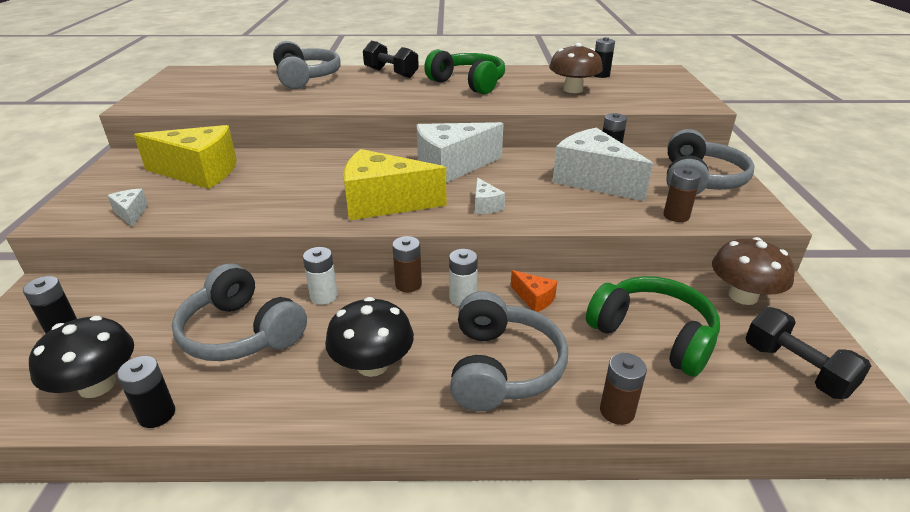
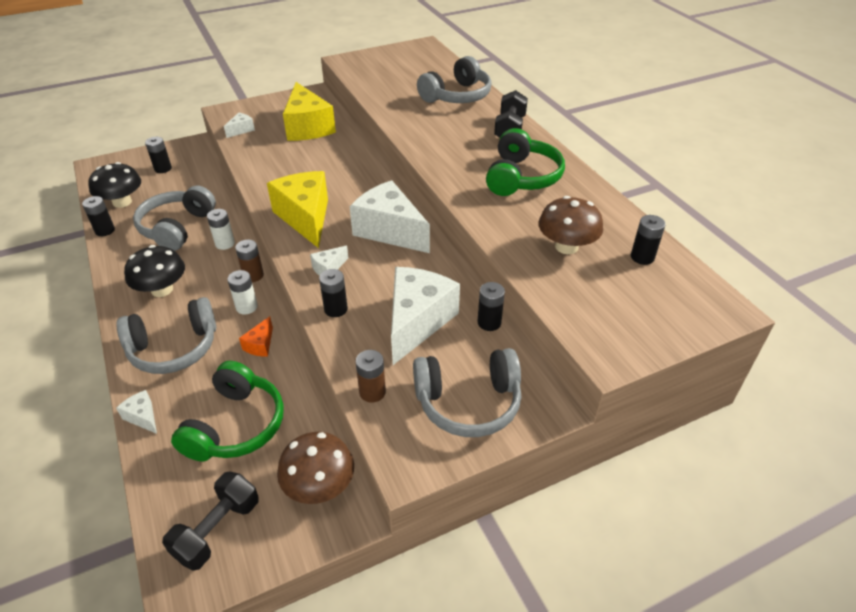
camera: 65 degrees right, 10 degrees up
(553, 213) = (335, 309): none -> black battery
(617, 411) = (142, 417): brown battery -> white cheese

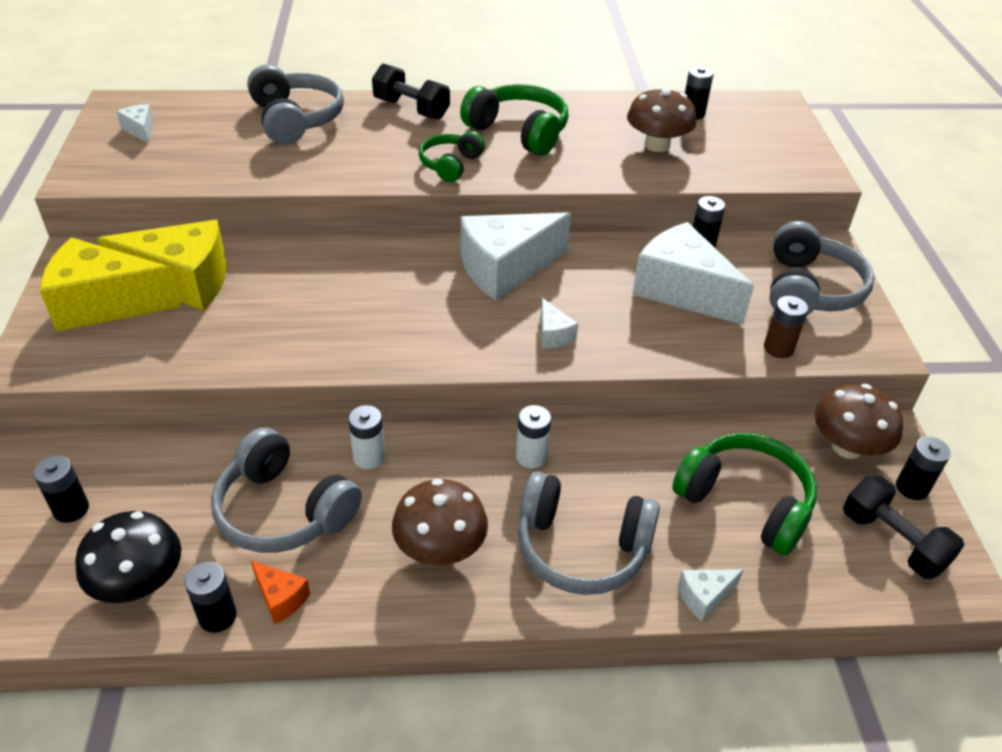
camera: 70 degrees left, 0 degrees up
(162, 289) = (440, 548): black mushroom -> brown mushroom
(174, 348) = (581, 548): grey headphones -> grey headphones turned 105 degrees clockwise
(241, 130) = (118, 354): white cheese -> white cheese (140, 130)
(253, 275) = (466, 438): brown battery -> none
(260, 345) = (613, 456): orange cheese -> orange cheese (280, 598)
(305, 217) = (428, 332): yellow cheese -> yellow cheese (104, 304)
(335, 309) = (634, 345): black battery -> black battery (912, 488)
(451, 161) = (450, 165): none -> green headphones

